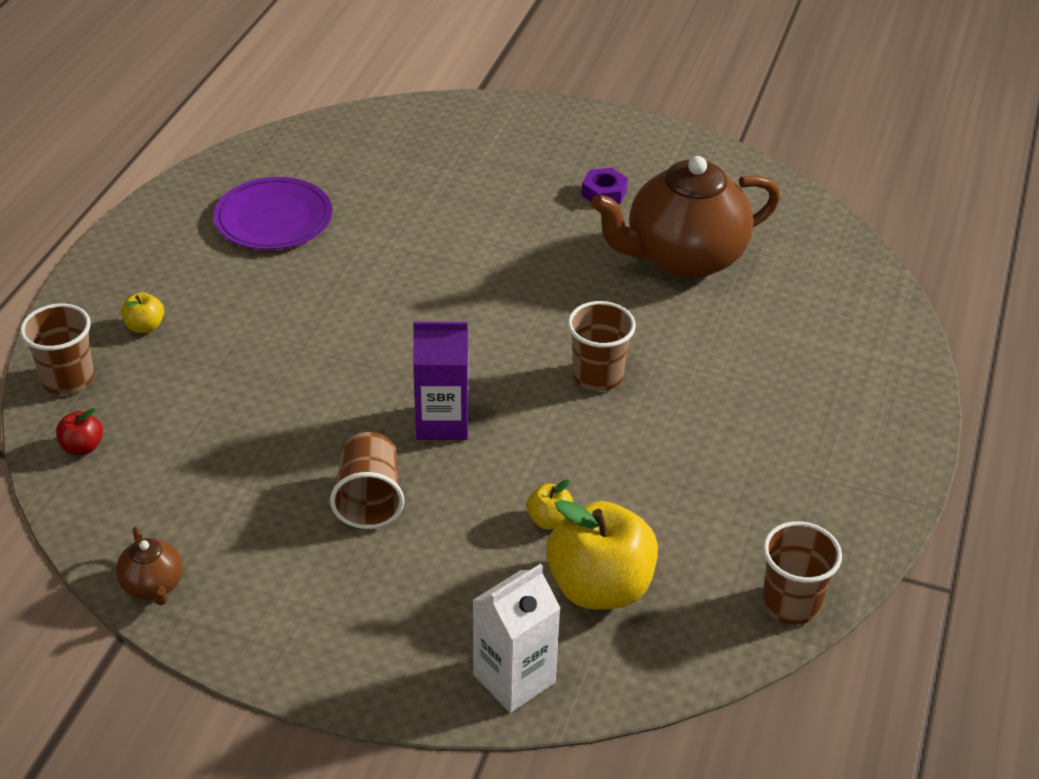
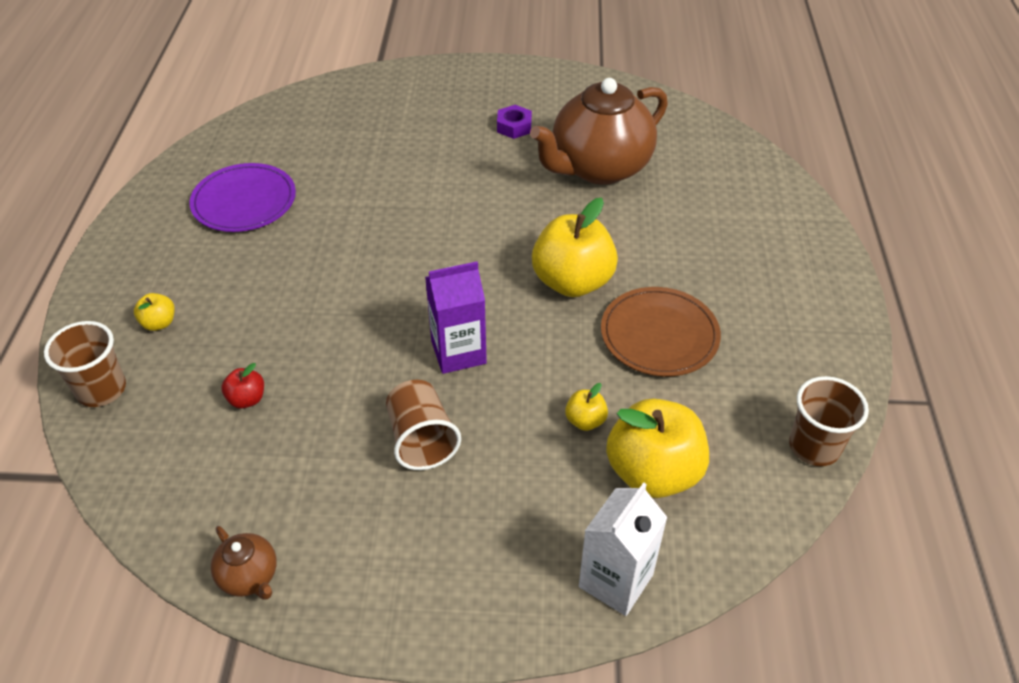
camera: 15 degrees left, 5 degrees up
(82, 447) = (136, 453): red apple -> red apple (247, 399)
(597, 376) = (572, 282): brown cup -> yellow apple
(670, 452) = (659, 335): none -> brown plate

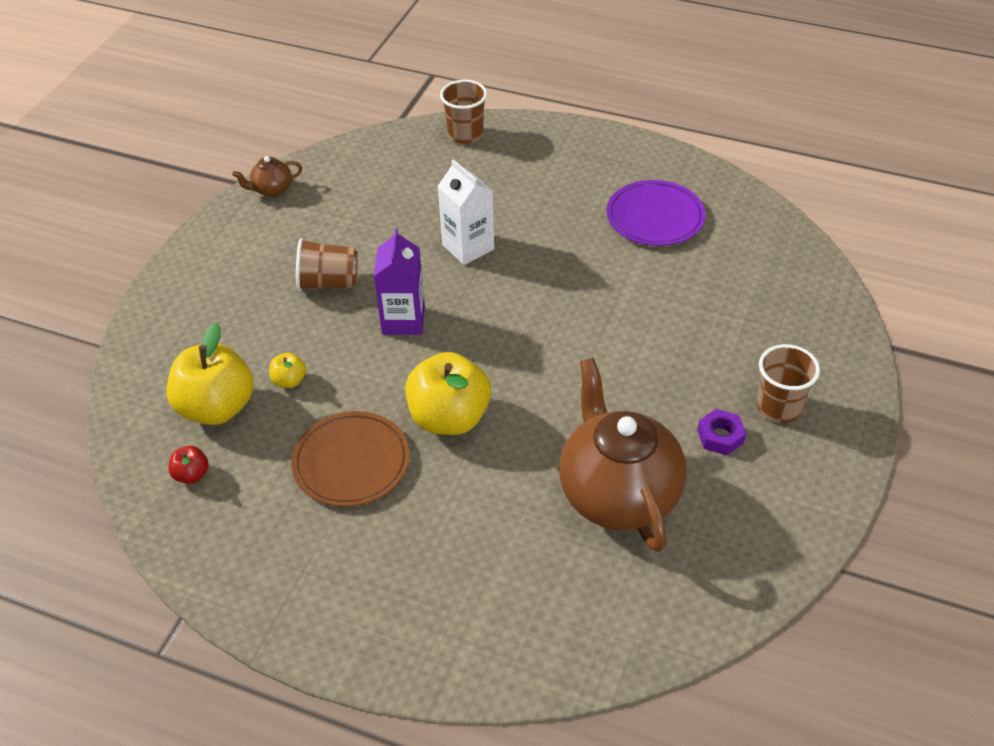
camera: 110 degrees right, 0 degrees up
(159, 323) = (520, 162): yellow apple -> none
(247, 399) = (418, 200): red apple -> red apple (192, 475)
(616, 580) = (149, 358): white carton -> white carton (468, 247)
(814, 446) = (170, 527): brown cup -> brown cup (779, 407)

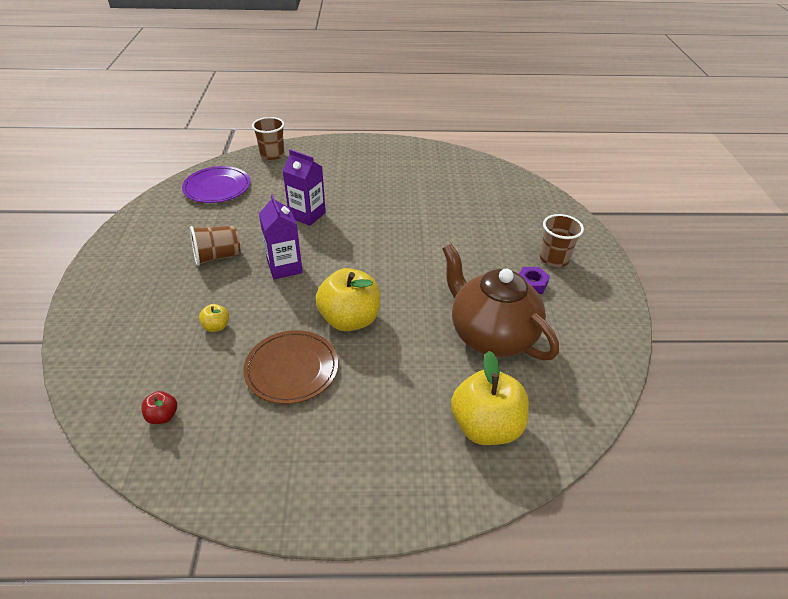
camera: 25 degrees left, 5 degrees down
(217, 407) = (164, 360): yellow apple -> yellow apple (486, 426)
(272, 189) = (148, 210): brown teapot -> none
(468, 247) = (307, 215): white carton -> purple carton
(655, 217) = (416, 175): purple plate -> purple plate (217, 187)

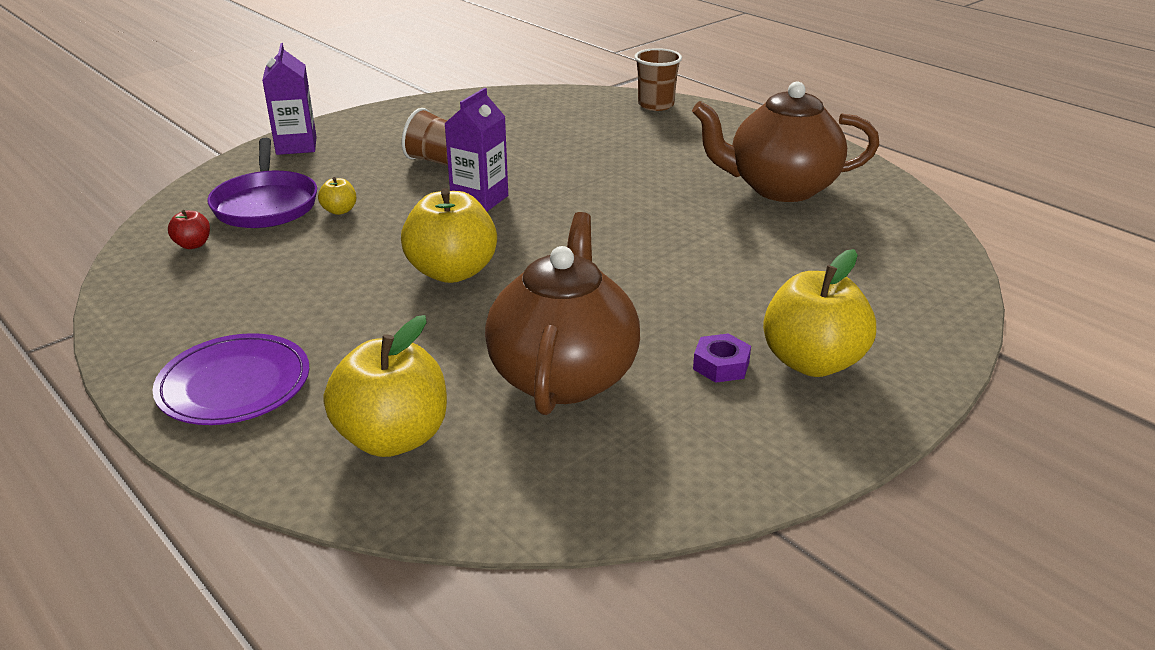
camera: 50 degrees right, 10 degrees down
(158, 355) = (266, 204): none -> purple pan
(217, 187) = (546, 109): purple plate -> purple plate (234, 384)
(292, 369) = (332, 275): brown plate -> none
(307, 215) = (587, 170): purple carton -> purple carton (296, 146)
(408, 177) = (780, 188): none -> brown teapot
(554, 259) = (812, 362): brown cup -> yellow apple

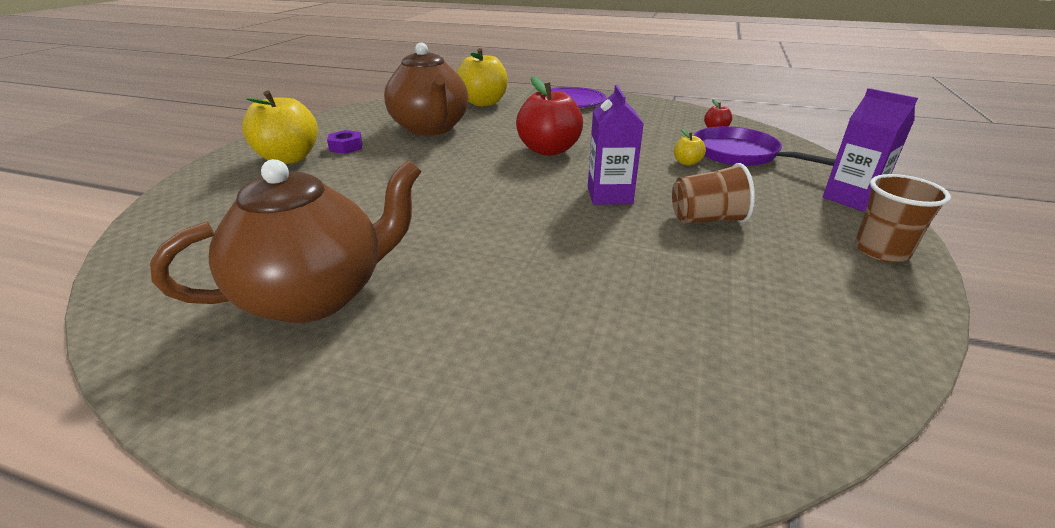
camera: 150 degrees right, 0 degrees up
(452, 272) = (548, 150): yellow apple -> red apple
(656, 105) = (614, 453): brown cup -> brown cup (881, 251)

